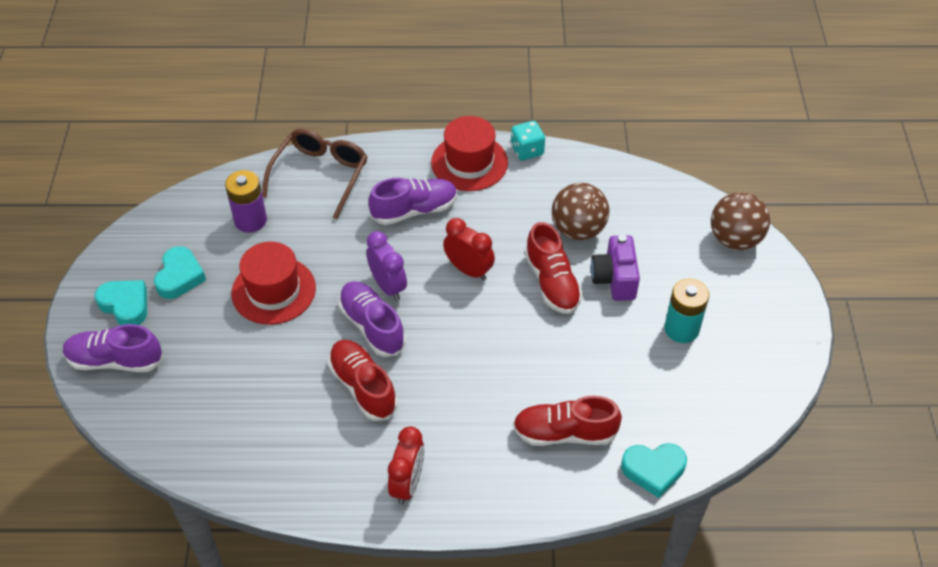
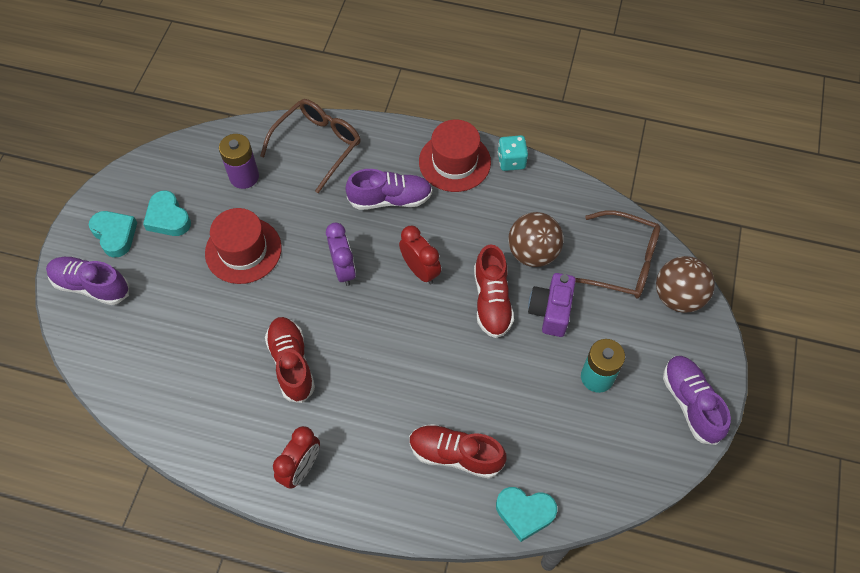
camera: 15 degrees right, 10 degrees up
(179, 276) = (168, 218): turquoise heart -> turquoise heart turned 120 degrees clockwise
(372, 326) = (317, 306): purple shoe -> purple shoe (690, 403)
(668, 220) = (621, 262): none -> brown glasses

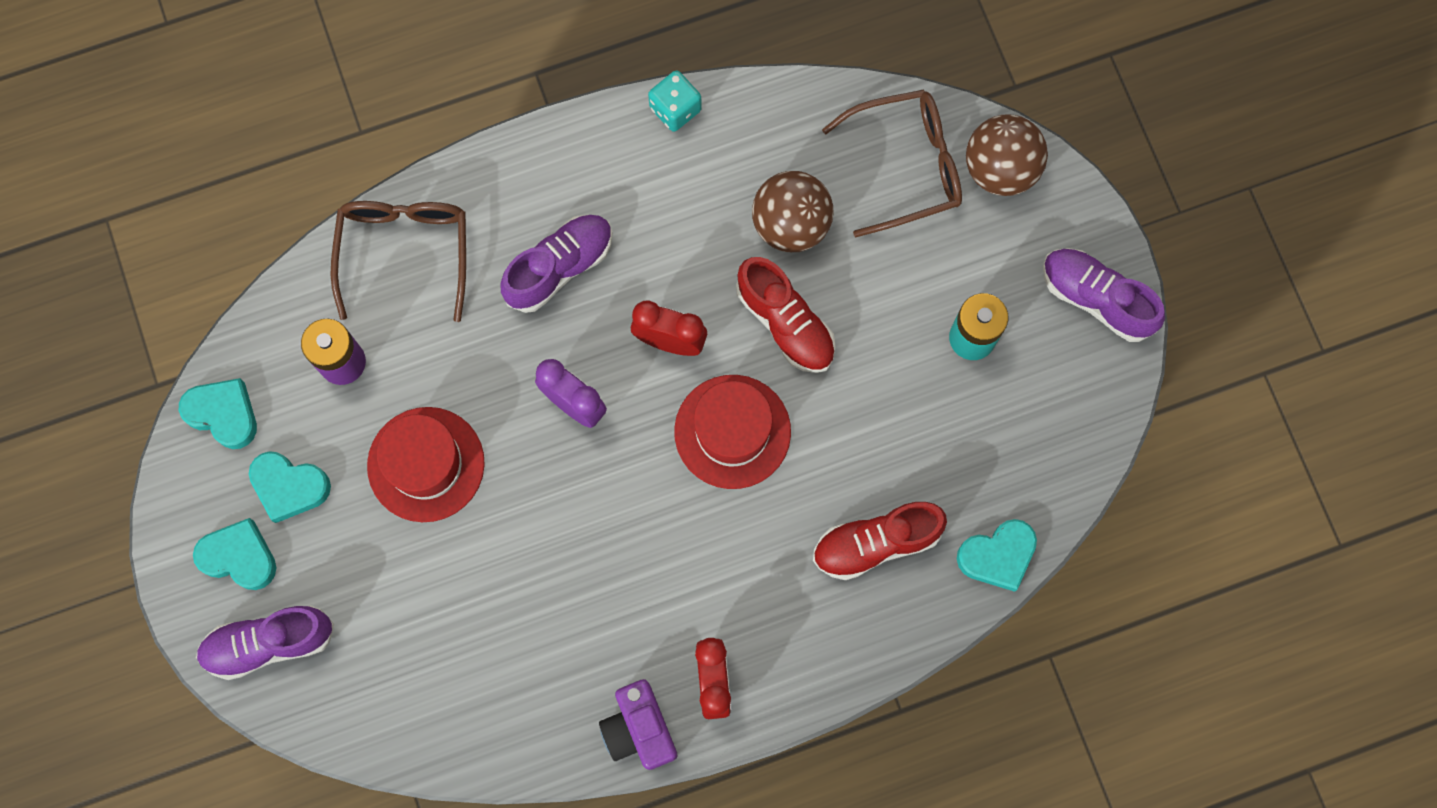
camera: 35 degrees left, 15 degrees up
(167, 165) = (223, 414): none -> turquoise heart
(291, 364) = (604, 567): red shoe -> none
(454, 162) = (603, 158): red hat -> red hat (732, 431)
(550, 311) = (864, 289): purple camera -> purple camera (639, 729)

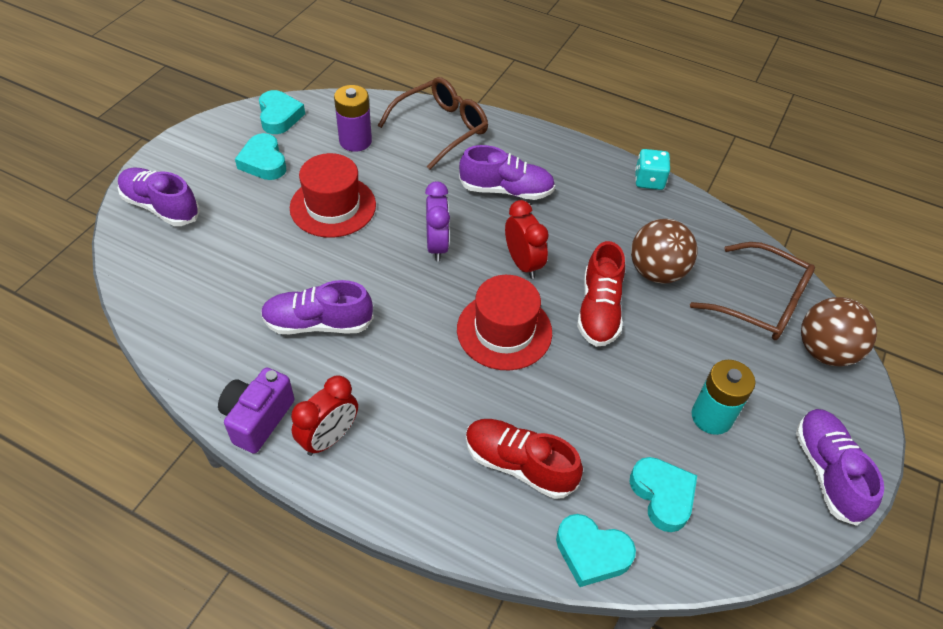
camera: 45 degrees right, 25 degrees down
(239, 557) = (203, 166): turquoise heart -> turquoise heart (662, 495)
(574, 596) = (318, 323): none -> purple shoe

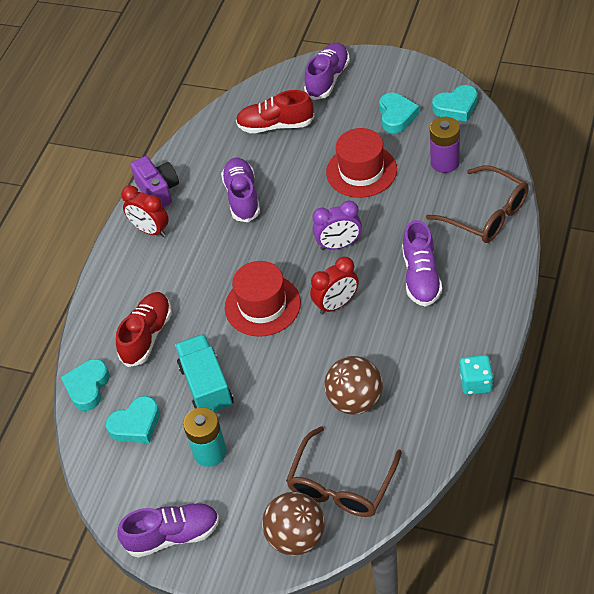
camera: 90 degrees right, 0 degrees up
(258, 419) = (158, 191): purple camera -> purple camera turned 45 degrees clockwise
(263, 162) = (396, 116): turquoise heart -> turquoise heart turned 120 degrees clockwise
(599, 310) = (300, 364): red shoe -> red shoe (275, 125)
(614, 407) = (206, 386): none -> turquoise truck

